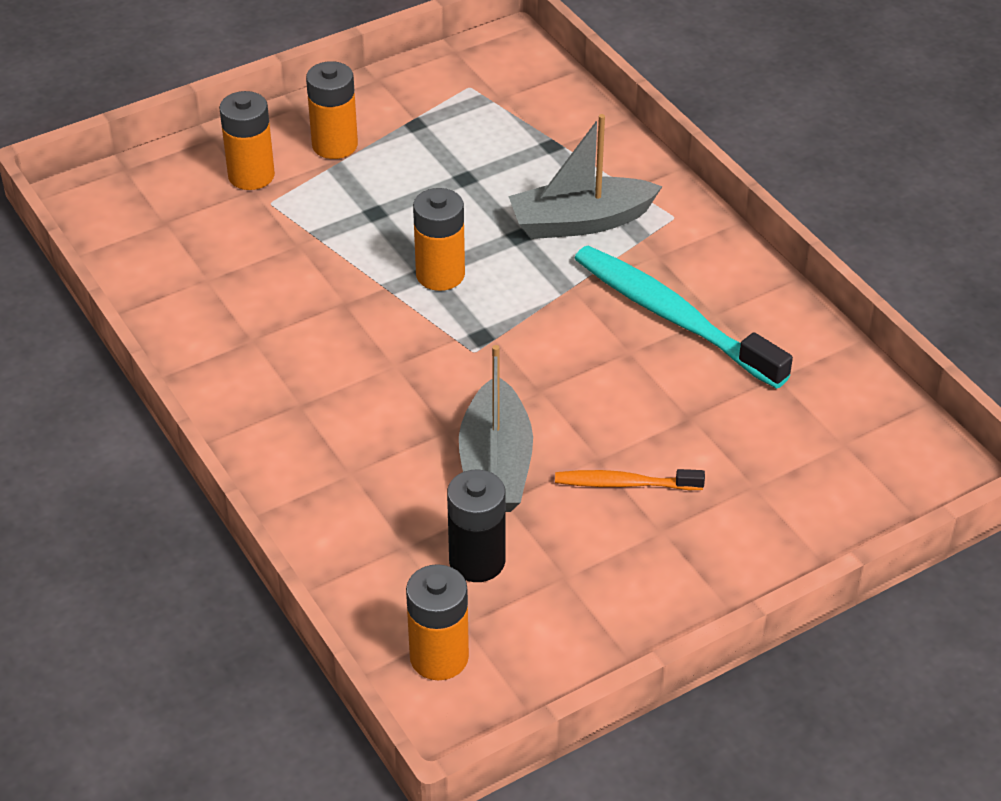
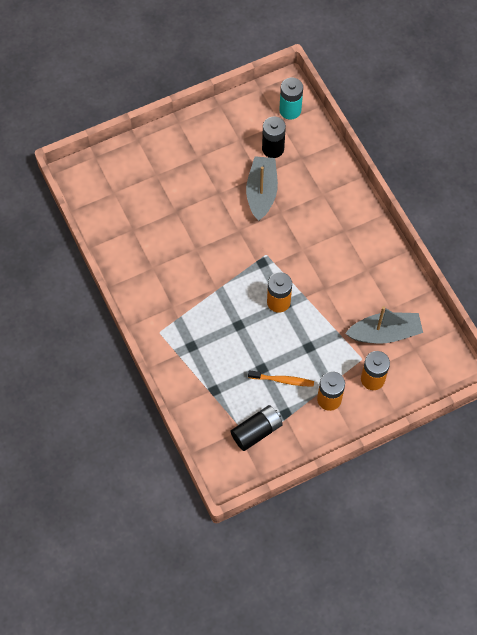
camera: 175 degrees left, 20 degrees up
(439, 657) = (290, 110): orange battery -> turquoise battery
(466, 99) = (256, 431): none -> black battery
(580, 222) = (206, 332): grey boat -> grey boat (385, 333)
(625, 483) = (209, 179): orange toothbrush -> orange toothbrush (282, 380)
(674, 317) = (172, 267): turquoise toothbrush -> none

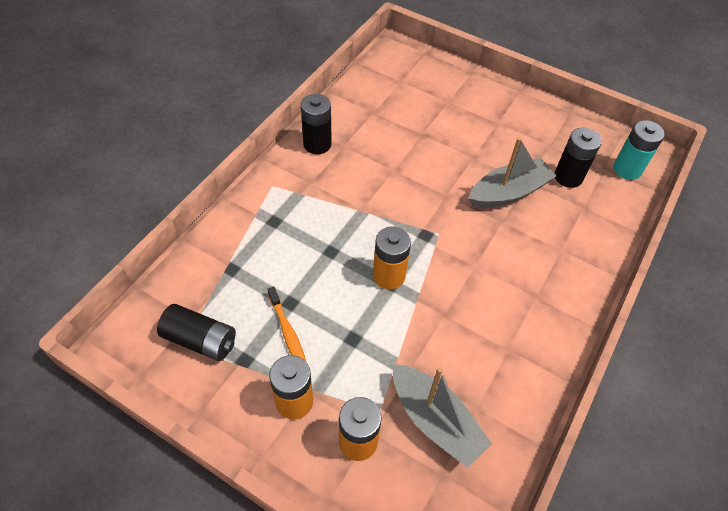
camera: 55 degrees right, 10 degrees down
(140, 283) = (317, 144): none -> black battery

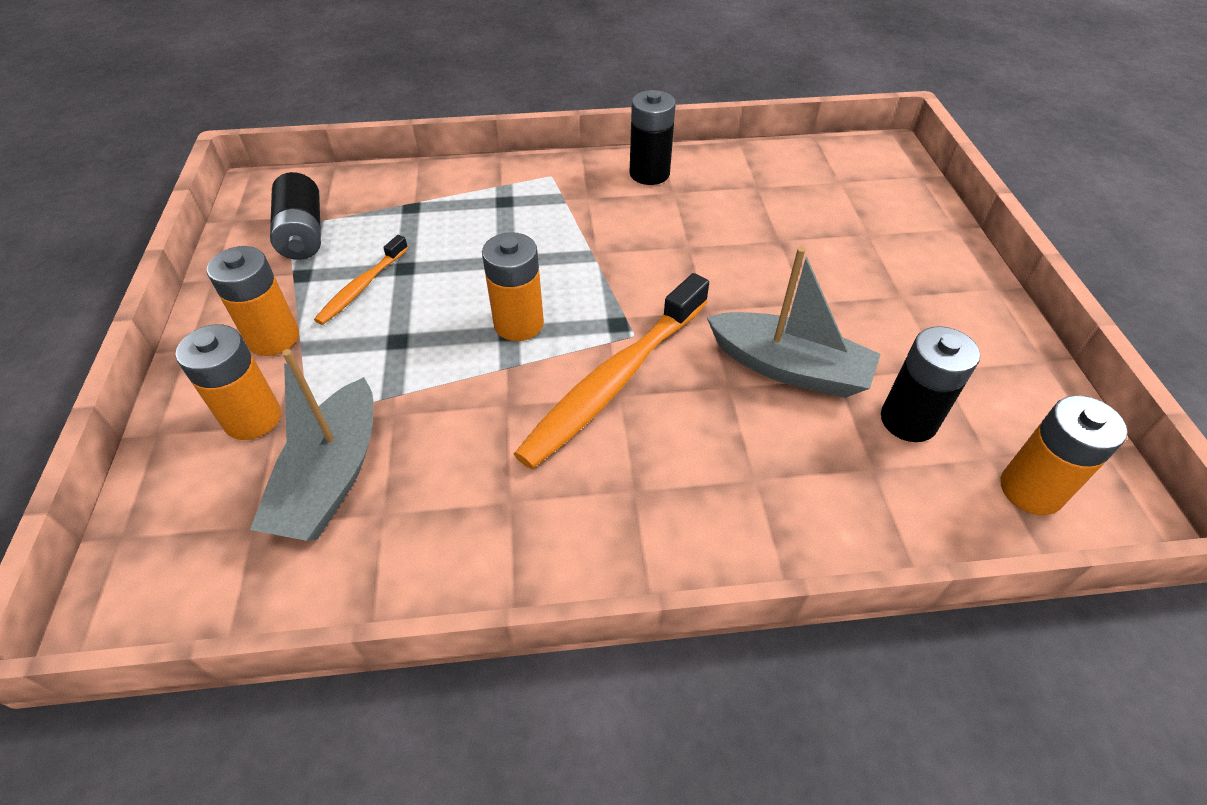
camera: 55 degrees right, 5 degrees down
(463, 261) = (614, 380): none -> orange toothbrush
(627, 169) = (1031, 490): turquoise battery -> orange battery

